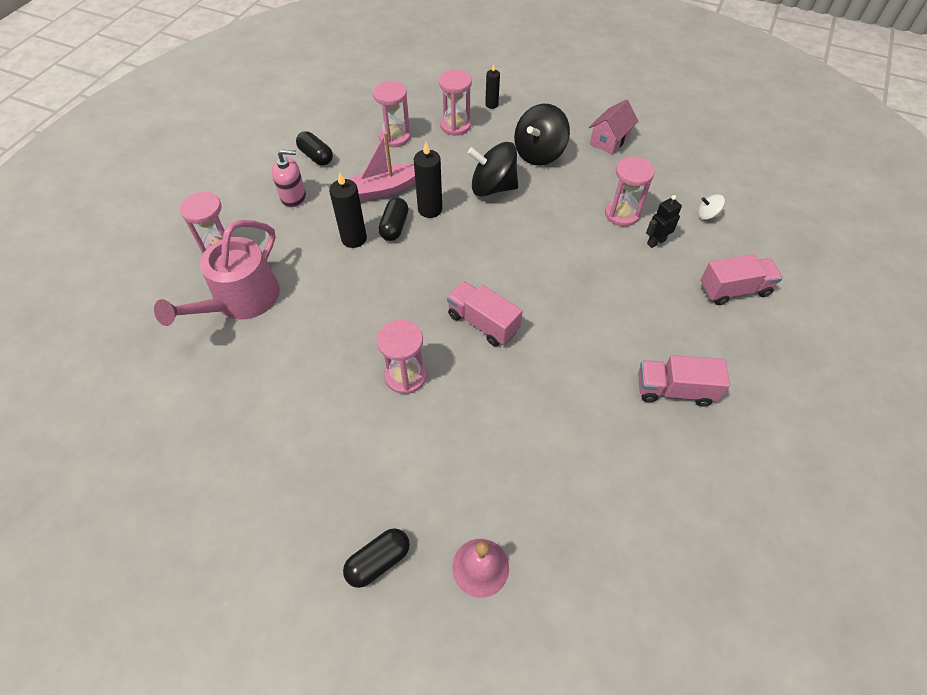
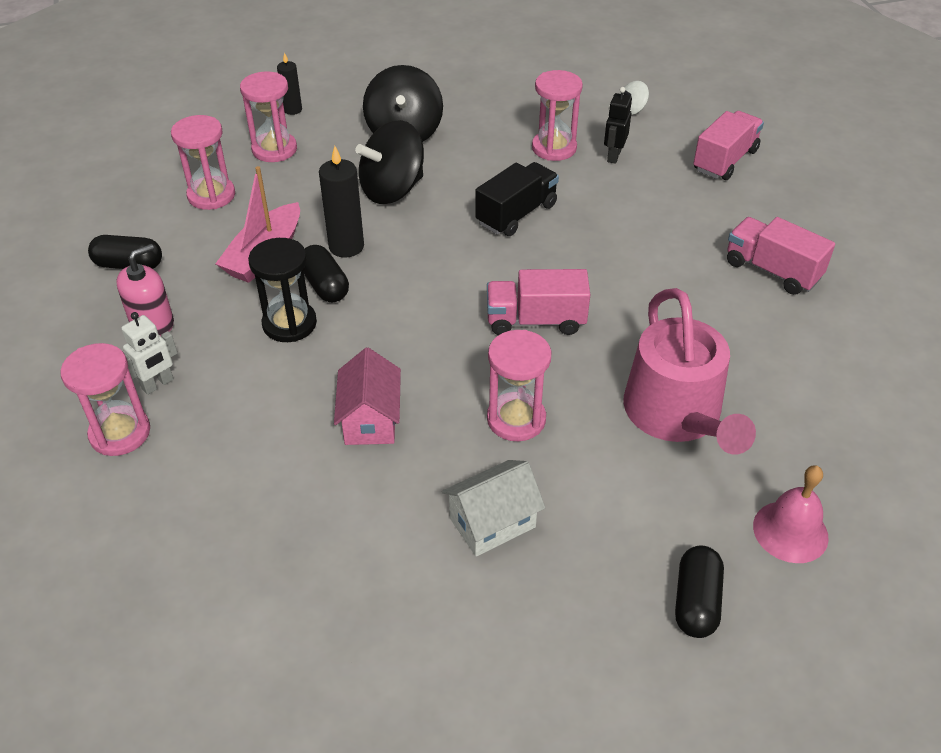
camera: 40 degrees left, 10 degrees down
(241, 300) = (220, 470): pink watering can -> pink watering can (677, 415)
(262, 233) = (158, 384): none -> white robot
(328, 427) = (492, 522): none -> white house
(354, 239) = (289, 324): black candle -> black hourglass
(547, 246) = (516, 214): none -> black truck
(609, 140) = (463, 87): pink house -> pink house (370, 419)
(674, 390) = (772, 270): pink truck -> pink truck turned 75 degrees clockwise

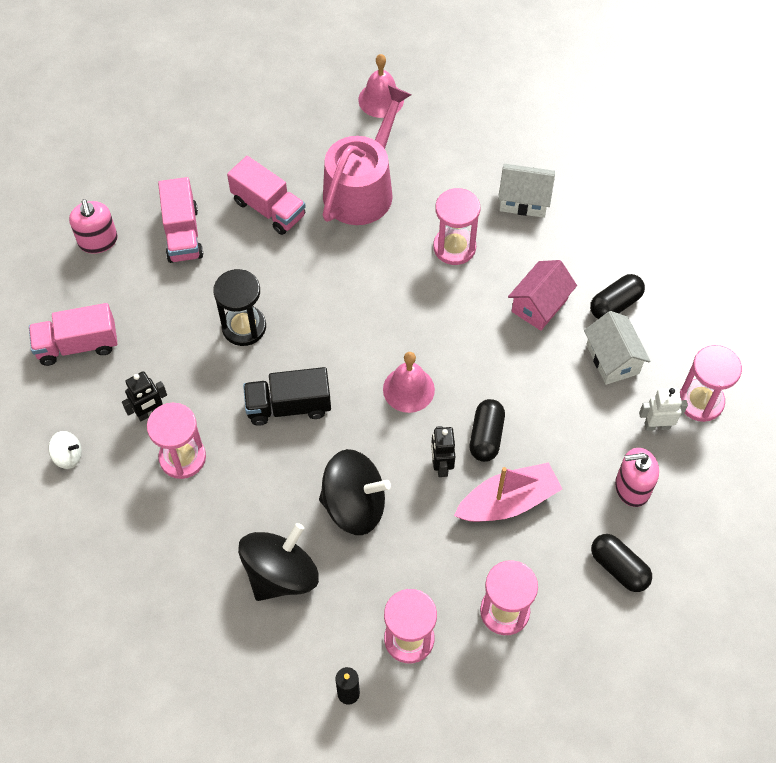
camera: 140 degrees left, 15 degrees up
(248, 416) = (612, 359): none -> white house
(289, 324) = (536, 417): black hourglass -> black hourglass (244, 327)
(346, 246) = (441, 465): black candle -> black robot
(430, 279) = (408, 389): none -> pink bell
(535, 320) = (373, 304): pink truck -> pink truck (268, 208)
(696, 602) = (463, 103): black capsule -> black capsule (615, 304)
(825, 225) = (98, 241): none -> pink soap dispenser

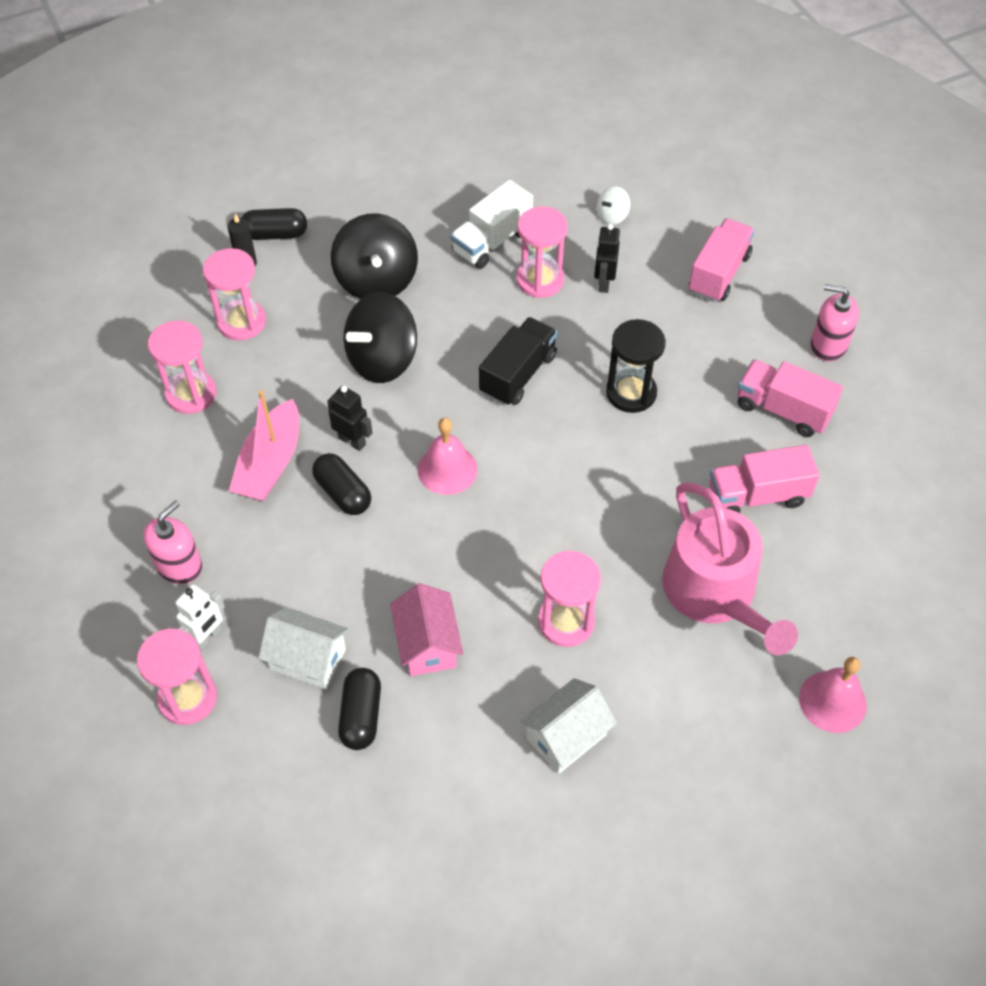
camera: 130 degrees right, 5 degrees down
(168, 522) = (492, 241): none -> white truck
(619, 568) = (131, 497): black capsule -> black capsule (275, 234)

